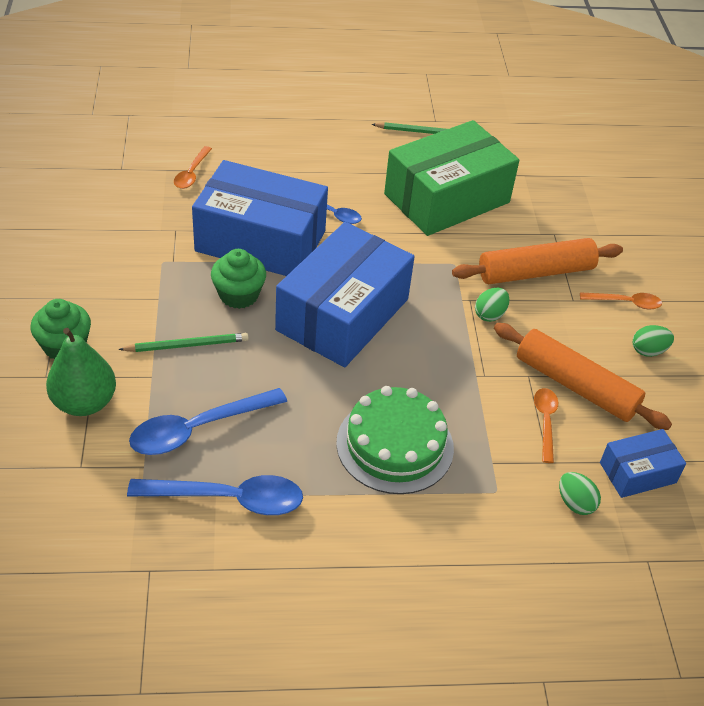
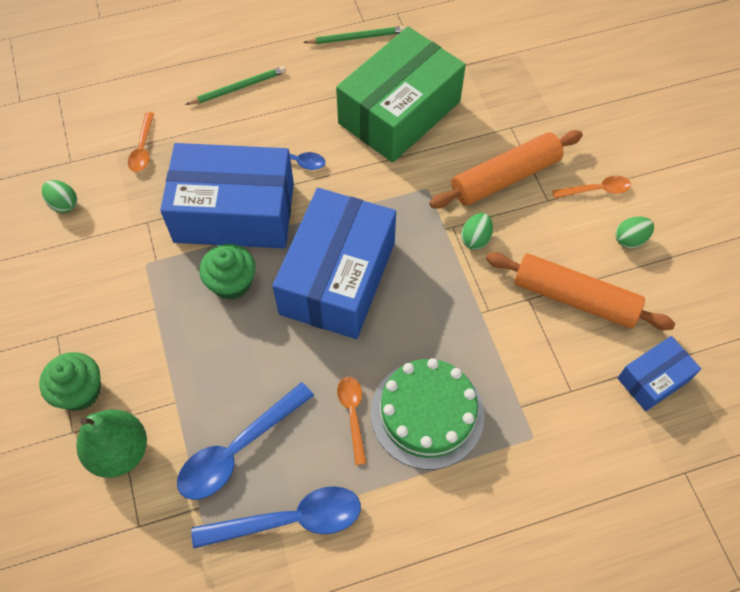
camera: 10 degrees left, 15 degrees up
(187, 345) = (198, 356): green pencil -> green pencil (238, 88)
(545, 421) = (557, 346): orange spoon -> orange spoon (352, 414)
(575, 503) = (606, 429): green egg -> green egg (63, 204)

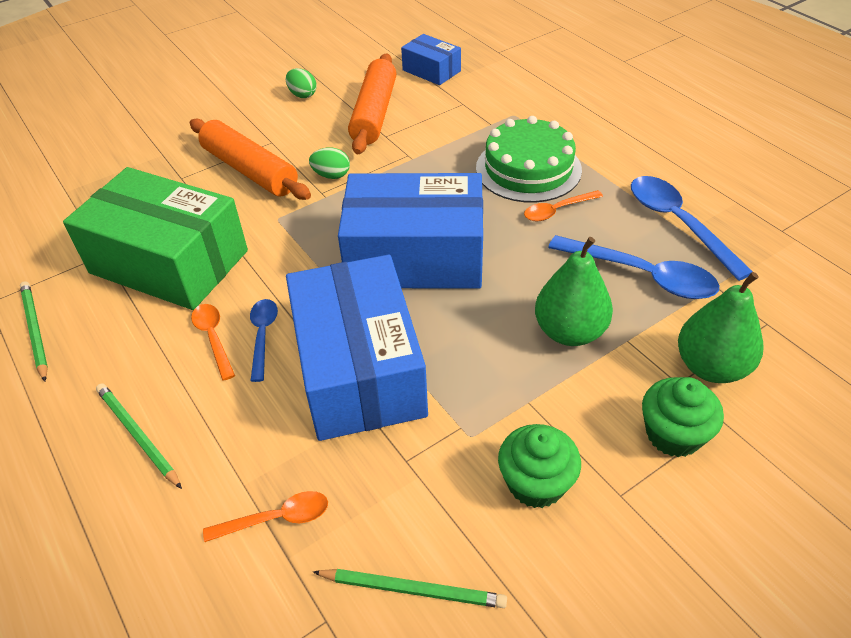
camera: 105 degrees left, 15 degrees down
(63, 204) = (412, 589): green egg -> green pencil
(203, 362) = (569, 332): none -> green pear
(232, 283) = (460, 340): green cupcake -> green cupcake (536, 483)
(596, 190) = (252, 117): orange spoon -> orange spoon (213, 338)

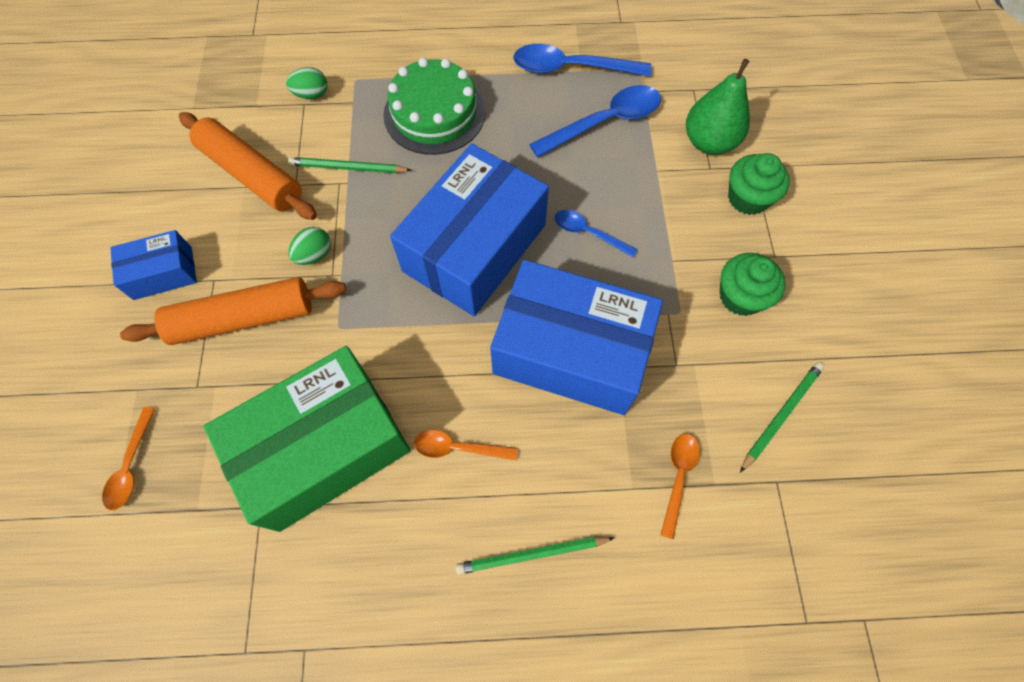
camera: 60 degrees left, 20 degrees up
(35, 331) = (329, 612): green pencil -> green pencil (348, 168)
(263, 335) = (483, 406): blue spoon -> blue spoon (588, 233)
(302, 95) = (159, 216): green egg -> green egg (312, 94)
(431, 70) = (229, 96): blue box -> blue box (163, 273)
(557, 210) = (499, 126): orange spoon -> orange spoon (131, 466)
(569, 332) = (627, 197): green pear -> none

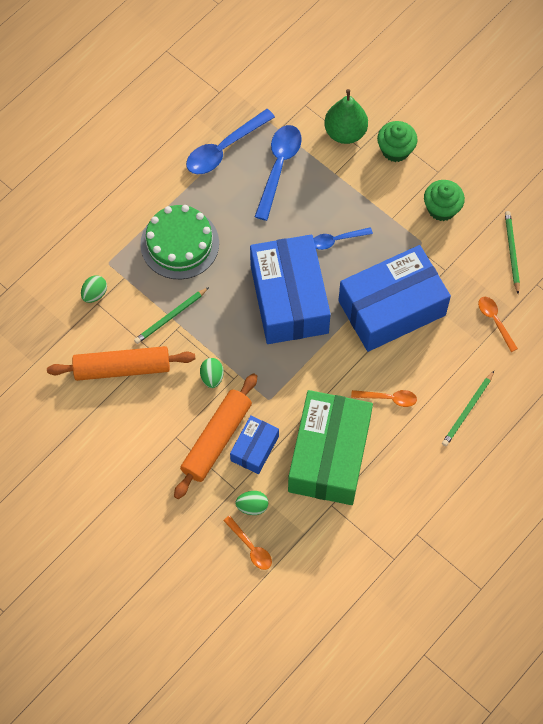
camera: 45 degrees left, 0 degrees up
(163, 273) = (144, 458): blue box -> blue box (254, 448)
(188, 422) = (252, 506): none -> green egg
(458, 448) = (388, 398): orange spoon -> orange spoon turned 135 degrees counterclockwise

